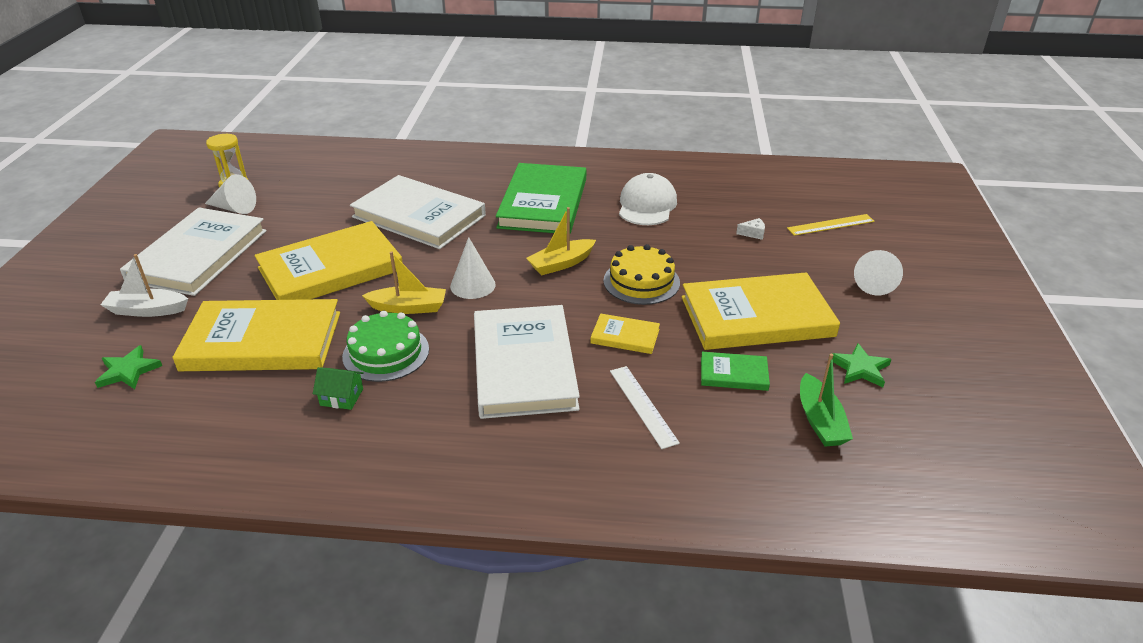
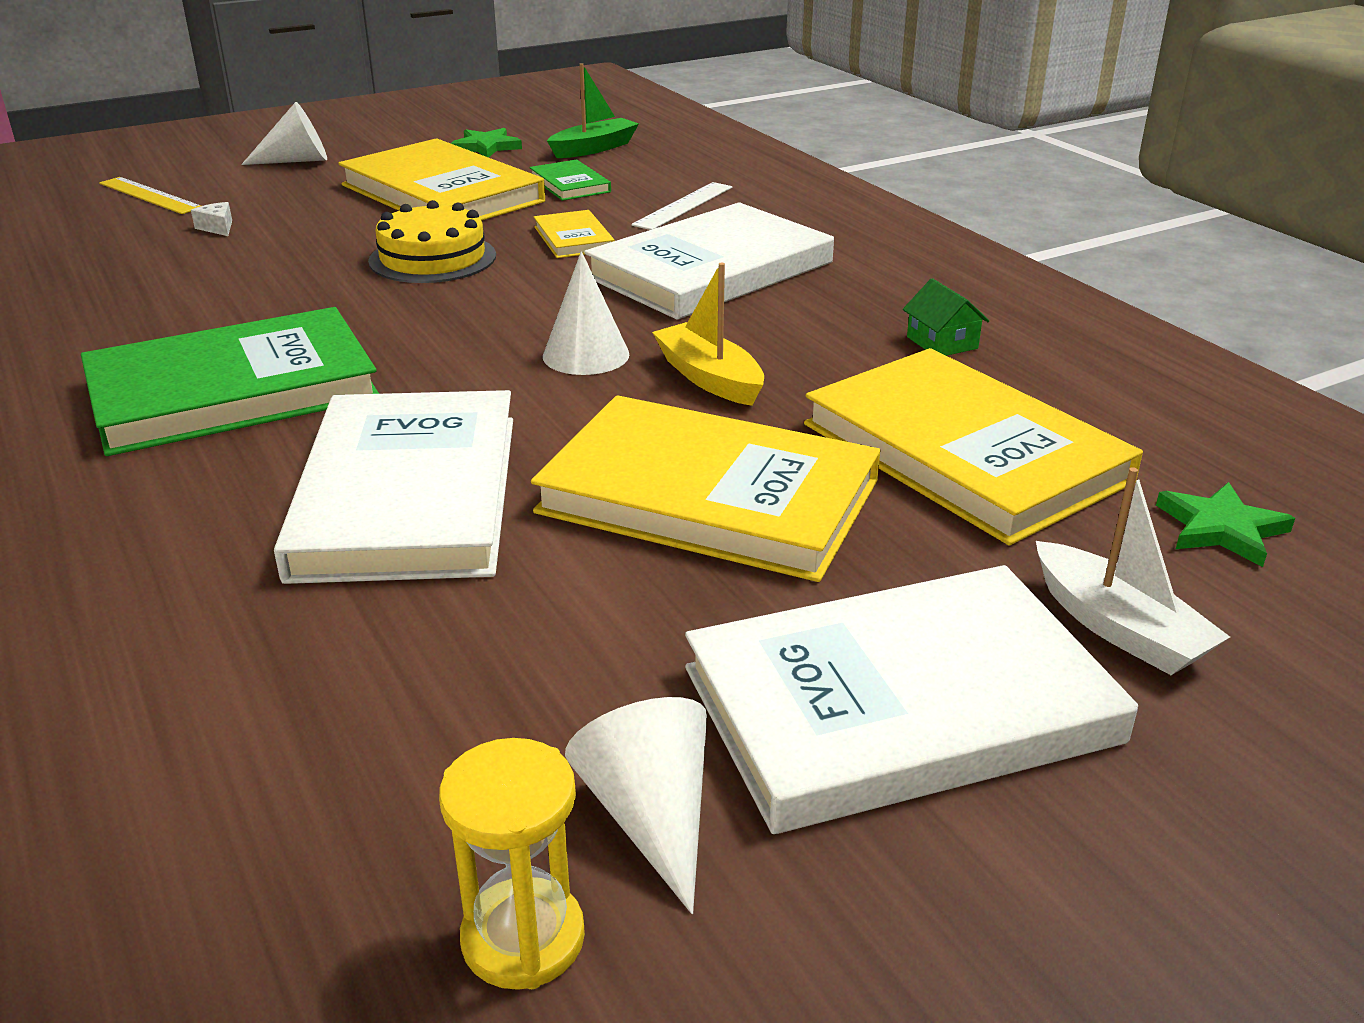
camera: 125 degrees left, 5 degrees down
(386, 353) = (825, 351): green cake -> none
(561, 264) = (444, 315): yellow boat -> none
(647, 205) = (172, 307): white cap -> none

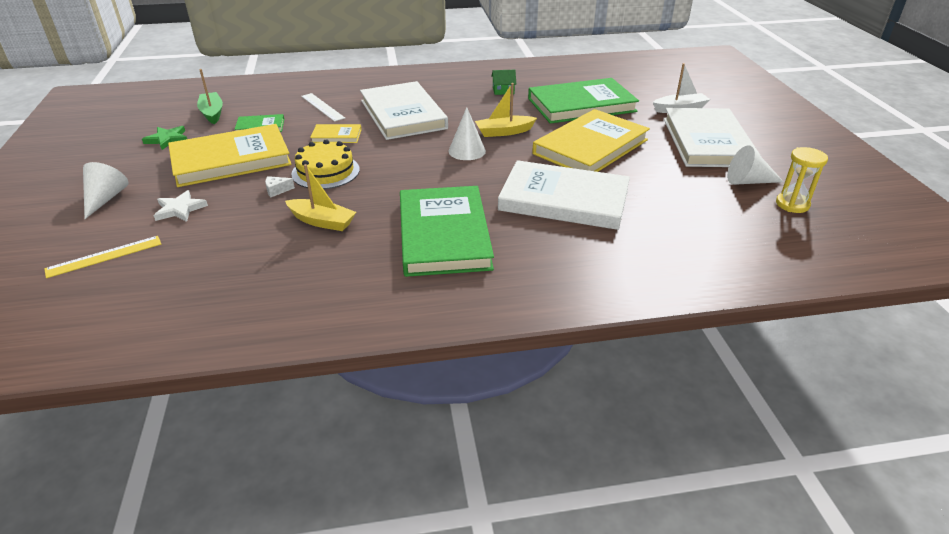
camera: 70 degrees left, 5 degrees up
(217, 228) = (204, 232): white cheese -> white cheese (277, 190)
(261, 290) = (322, 221): none -> yellow boat
(279, 201) = (180, 209): none -> white star
(964, 452) = (581, 105): yellow book -> green book
(1221, 529) = (638, 85): green star -> none

